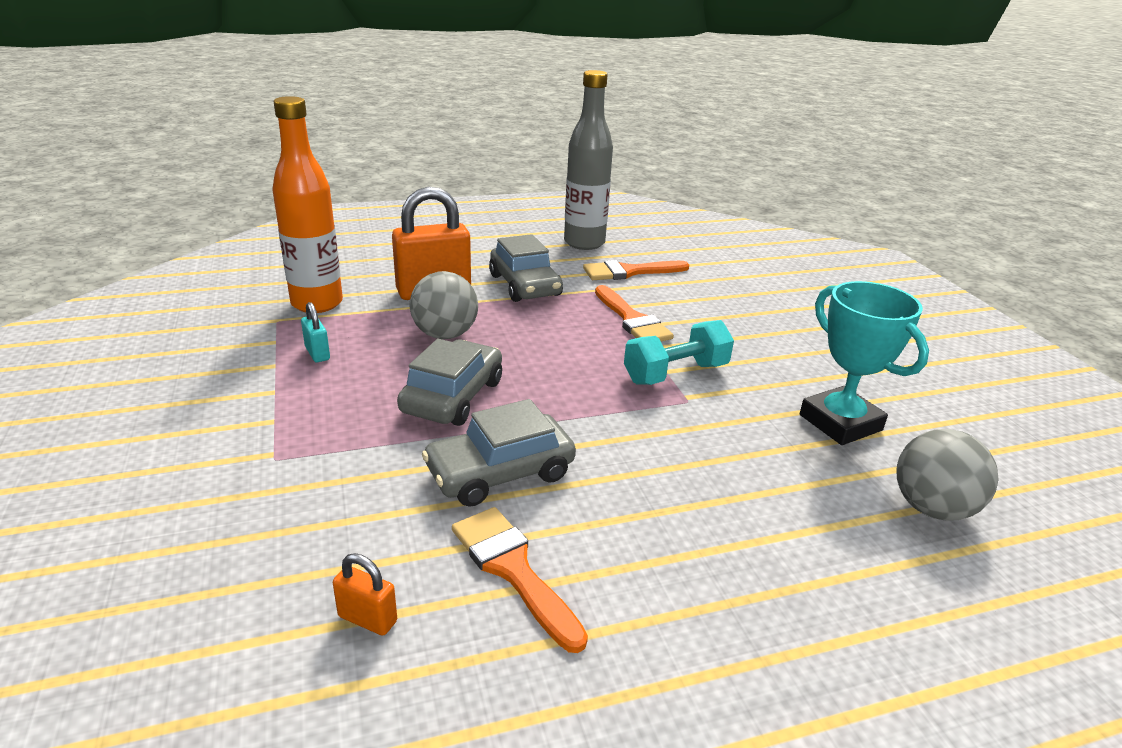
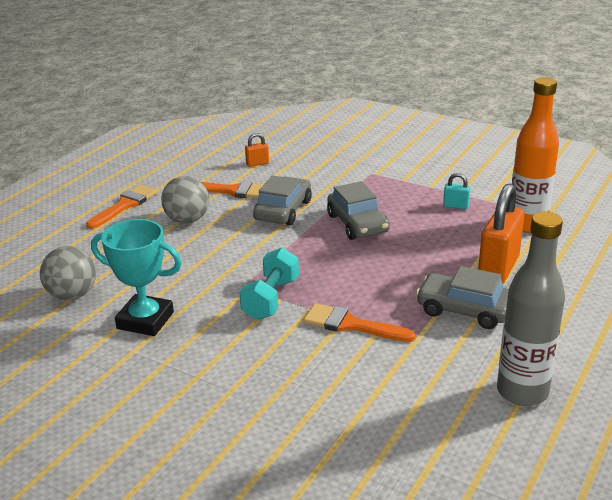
camera: 140 degrees right, 0 degrees up
(445, 335) = (427, 248): grey ball -> grey ball (187, 220)
(629, 272) = (428, 376): orange brush -> orange brush (125, 205)

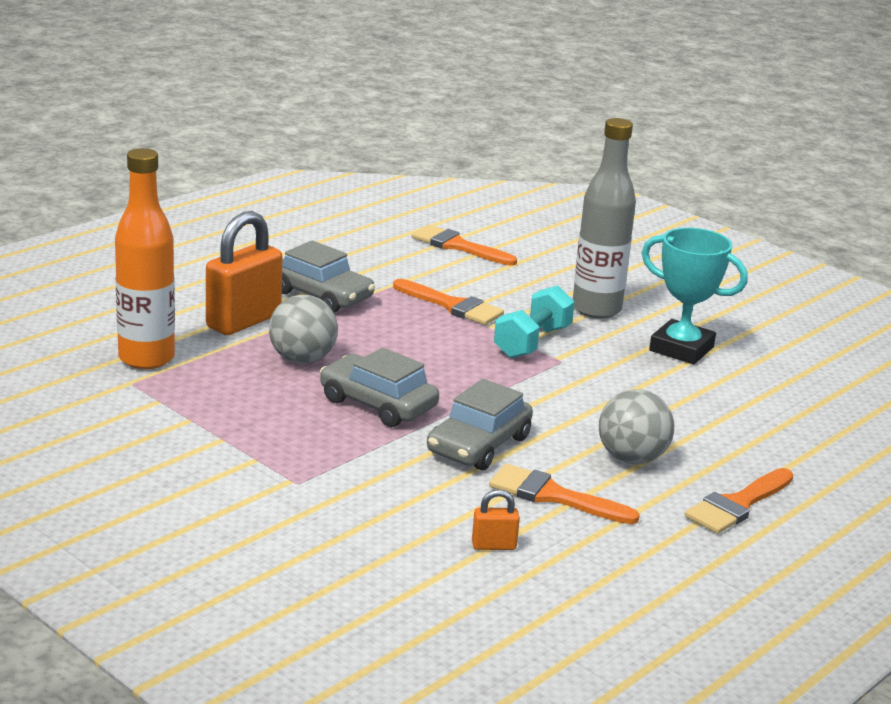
camera: 170 degrees left, 5 degrees down
(72, 295) = (777, 389): grey ball -> grey ball (302, 359)
(357, 224) = (378, 404): grey car -> grey car turned 45 degrees counterclockwise
(386, 418) = (458, 246): none -> orange brush
(455, 206) = (215, 401): turquoise padlock -> none
(522, 392) = (327, 239): grey bottle -> grey bottle (596, 309)

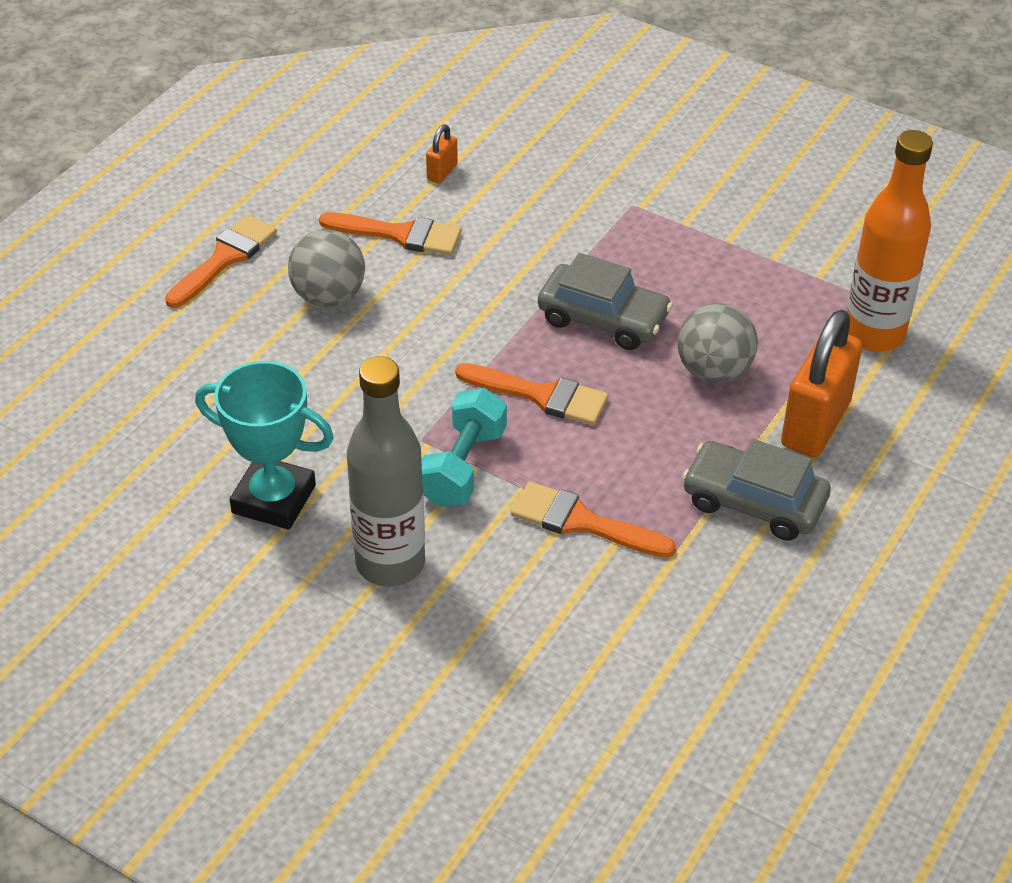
camera: 170 degrees right, 20 degrees up
(458, 246) = (622, 687): orange brush -> orange brush (541, 395)
(478, 445) = (484, 283): grey car -> none
(493, 545) = (442, 172): orange padlock -> orange padlock turned 45 degrees counterclockwise

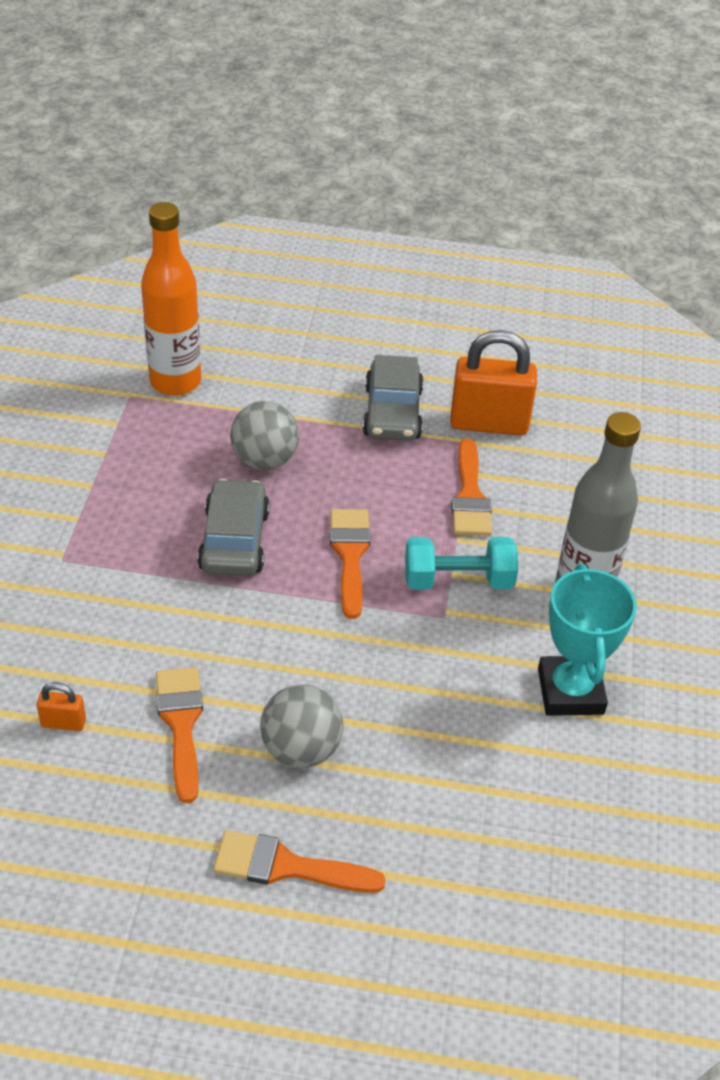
camera: 115 degrees left, 0 degrees up
(815, 424) = (294, 396): orange padlock -> orange padlock (489, 423)

